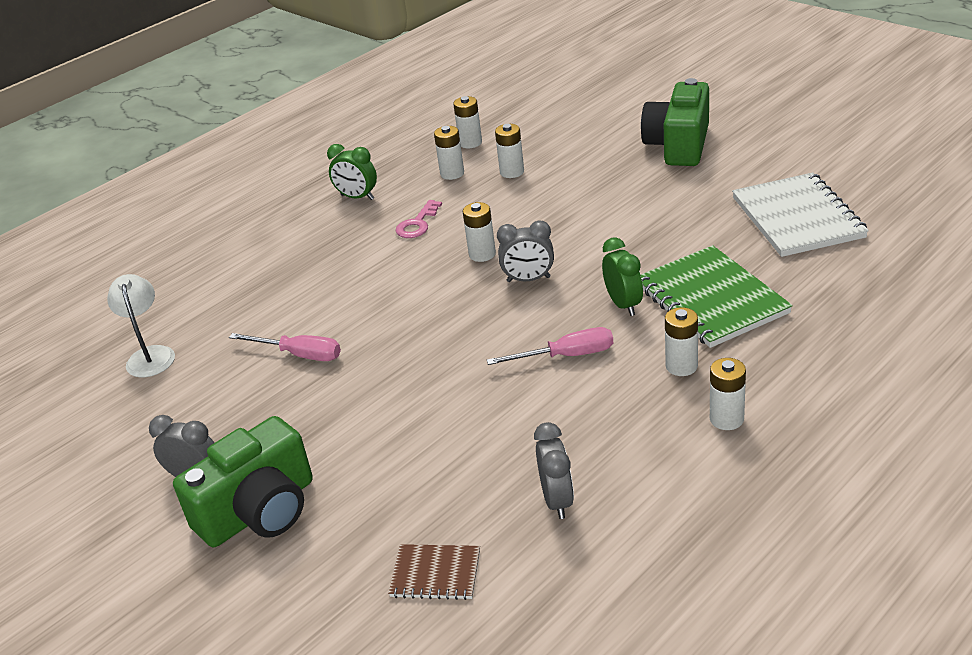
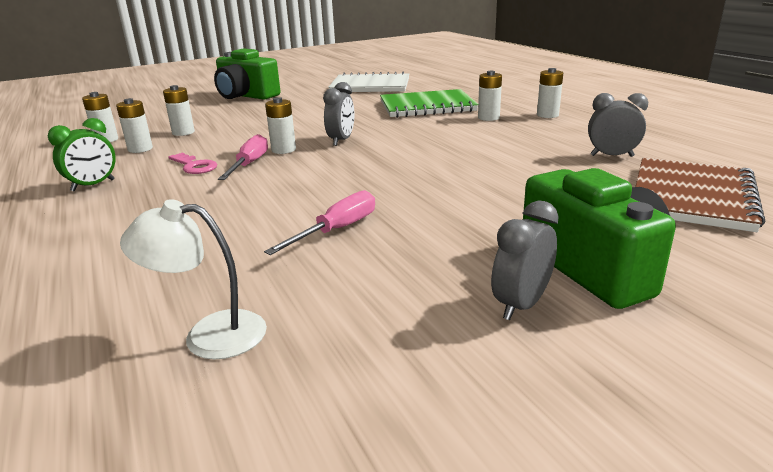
camera: 75 degrees left, 10 degrees down
(435, 574) = (692, 196): brown notebook -> brown notebook, size x1.95
(567, 356) = (450, 139): pink screwdriver -> pink screwdriver (249, 164)
(623, 304) = (407, 122): green clock -> none

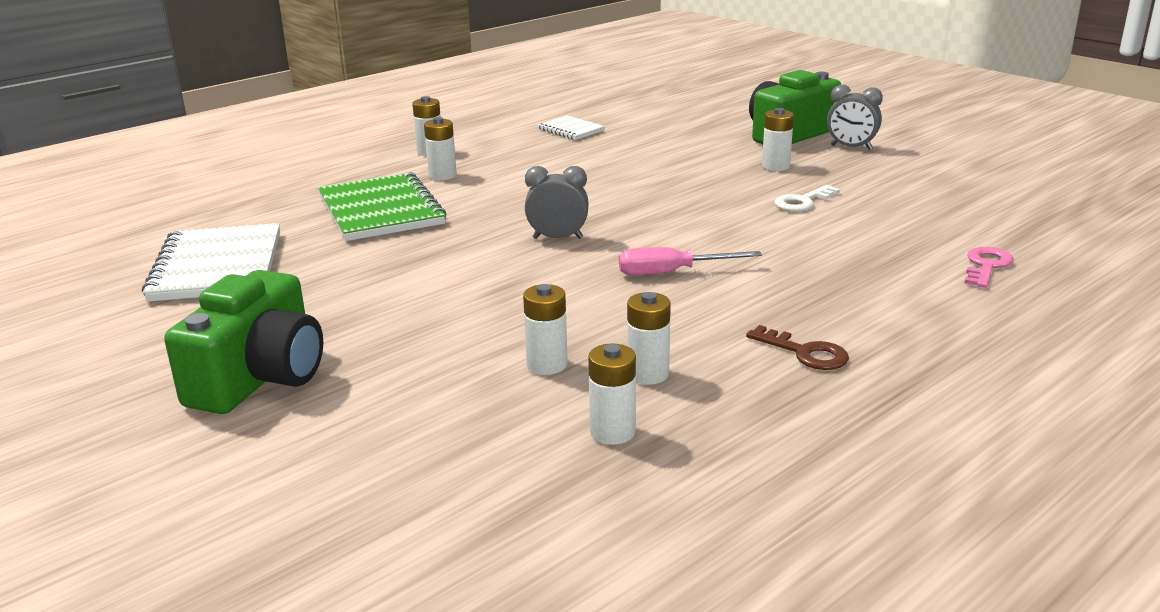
camera: 105 degrees left, 0 degrees up
(93, 185) = (805, 353): green clock -> brown key
(194, 166) = (697, 305): pink key -> pink key (986, 266)
(209, 334) = (974, 211): white lamp -> none
(283, 150) = (608, 264): white battery -> white battery (775, 166)
(337, 230) = (802, 202): pink screwdriver -> white key
(612, 156) = (570, 130): grey clock -> white notebook
(692, 196) = (655, 113): brown notebook -> none

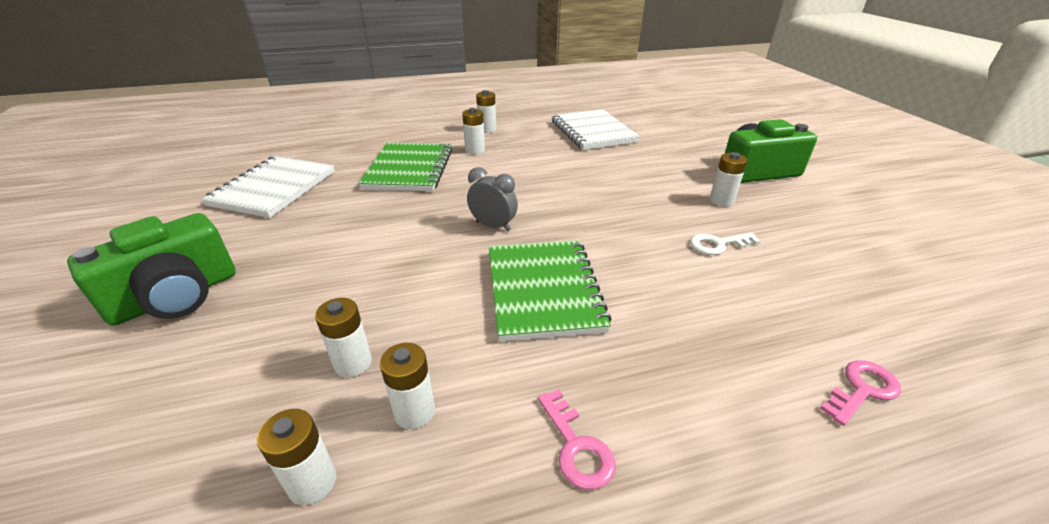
camera: 25 degrees right, 10 degrees up
(570, 130) = (592, 132): white notebook -> white notebook, size x1.95
(671, 272) = (543, 290): pink screwdriver -> green notebook
(805, 353) = (577, 447): brown key -> pink key
(851, 147) = (803, 197): grey clock -> none

